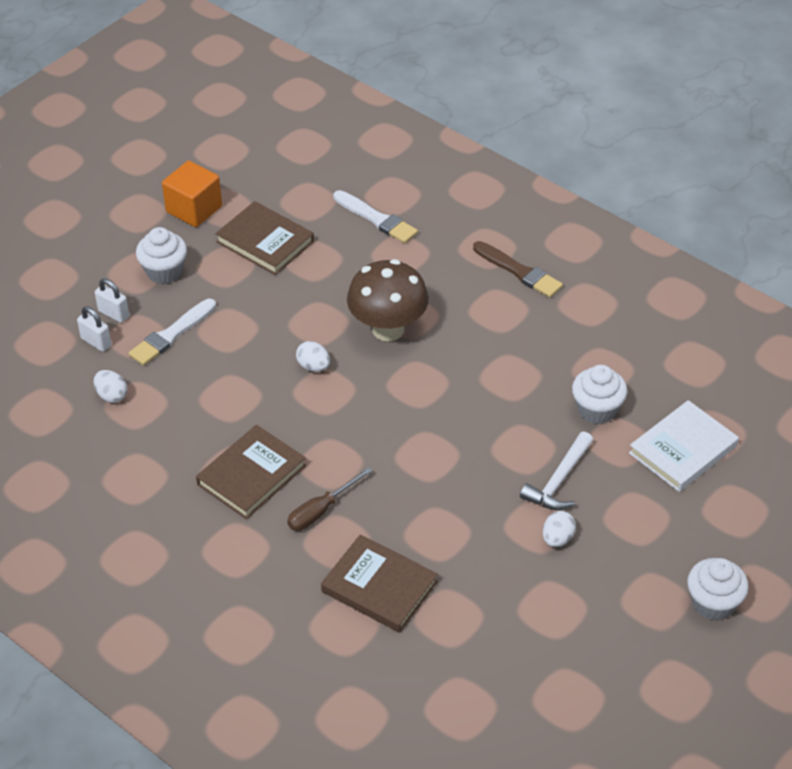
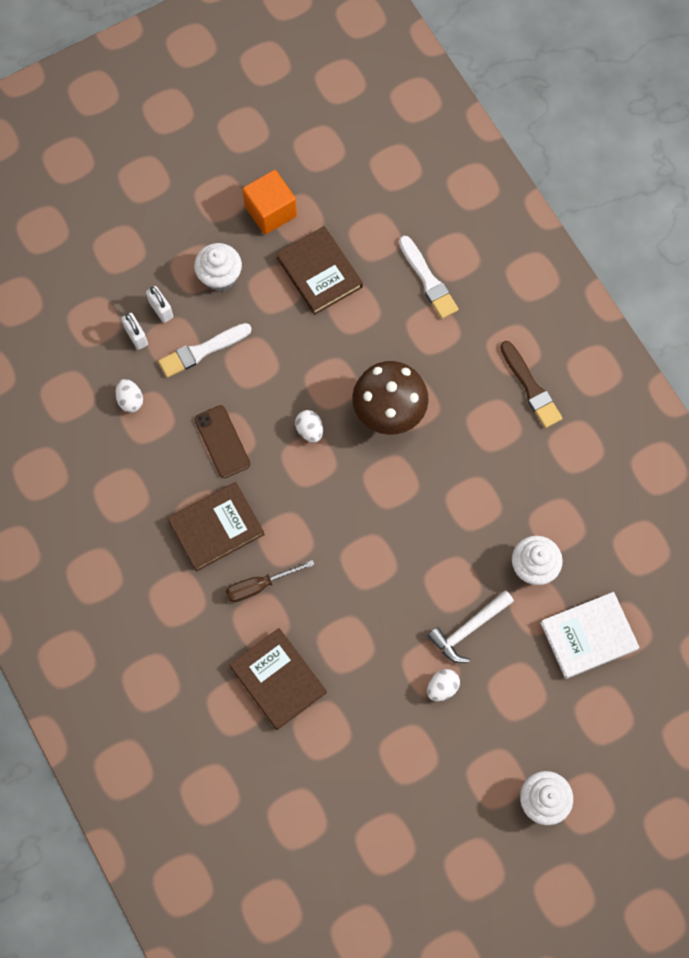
camera: 20 degrees right, 25 degrees up
(226, 402) = (222, 442): none -> brown phone

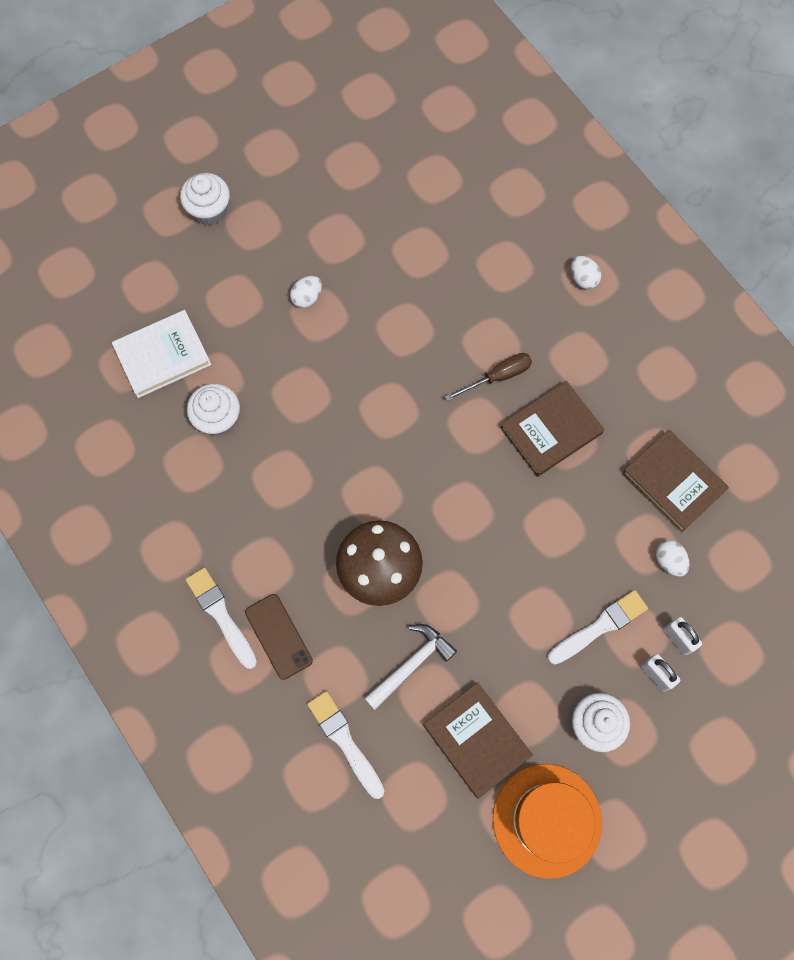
camera: 175 degrees right, 0 degrees up
(222, 442) = (559, 522): brown phone -> brown phone (278, 636)
(270, 211) = (547, 820): orange cube -> orange hat
(278, 679) = (467, 292): brown book -> brown book (673, 482)
(309, 430) = (465, 543): white egg -> white egg (583, 279)
(468, 629) = (283, 352): white hammer -> white hammer (411, 664)
(530, 387) = (221, 615): brown brush -> white brush

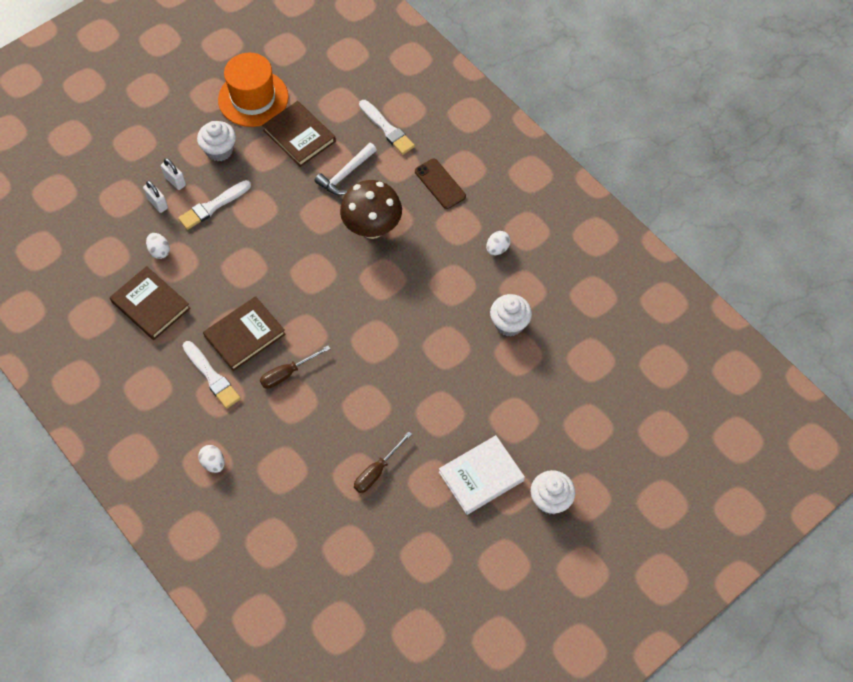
camera: 175 degrees right, 10 degrees down
(163, 356) = (564, 368): white book -> white book (481, 476)
(221, 615) = (482, 193): white brush -> white brush (211, 376)
(307, 297) = (452, 427): white egg -> white egg (497, 249)
(398, 255) = (377, 471): none -> brown screwdriver

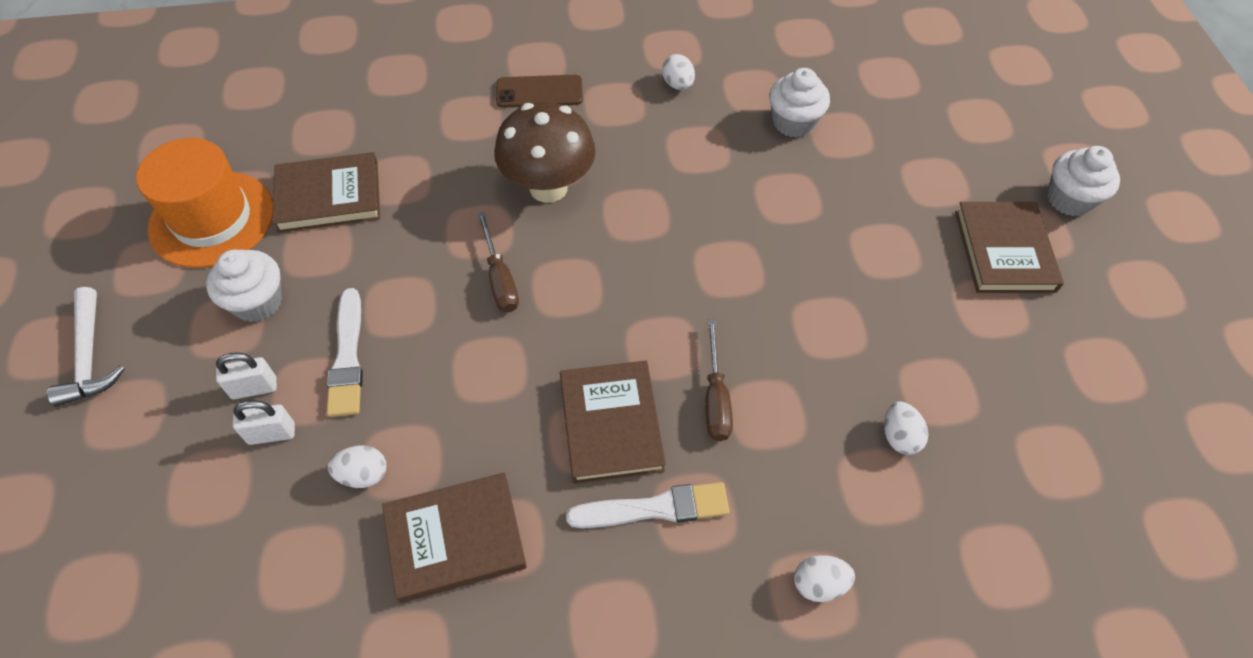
camera: 60 degrees left, 5 degrees down
(316, 467) = (899, 437): none -> white egg
(345, 174) = (439, 176): white hammer -> white hammer (89, 357)
(377, 471) = (942, 362): brown screwdriver -> brown screwdriver (499, 278)
(387, 129) = (409, 103): white brush -> none
(481, 476) = (1004, 251): white book -> brown book

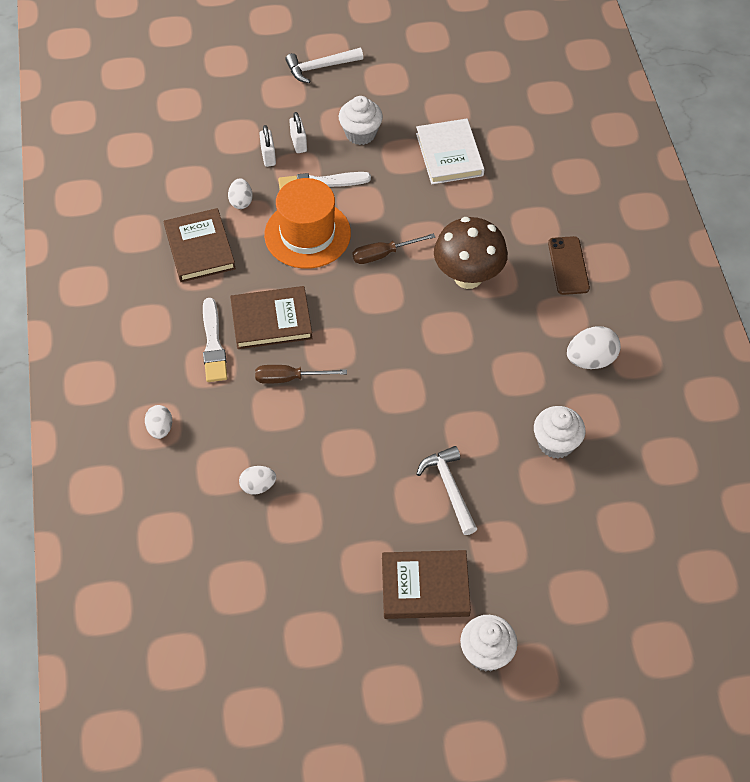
camera: 90 degrees right, 0 degrees up
(212, 219) = (425, 99): orange hat -> orange hat (307, 234)
(329, 196) = (449, 154): brown book -> white book
(677, 84) = (590, 360): white egg -> white egg, size x1.58
(867, 222) = (449, 488): none -> white hammer

